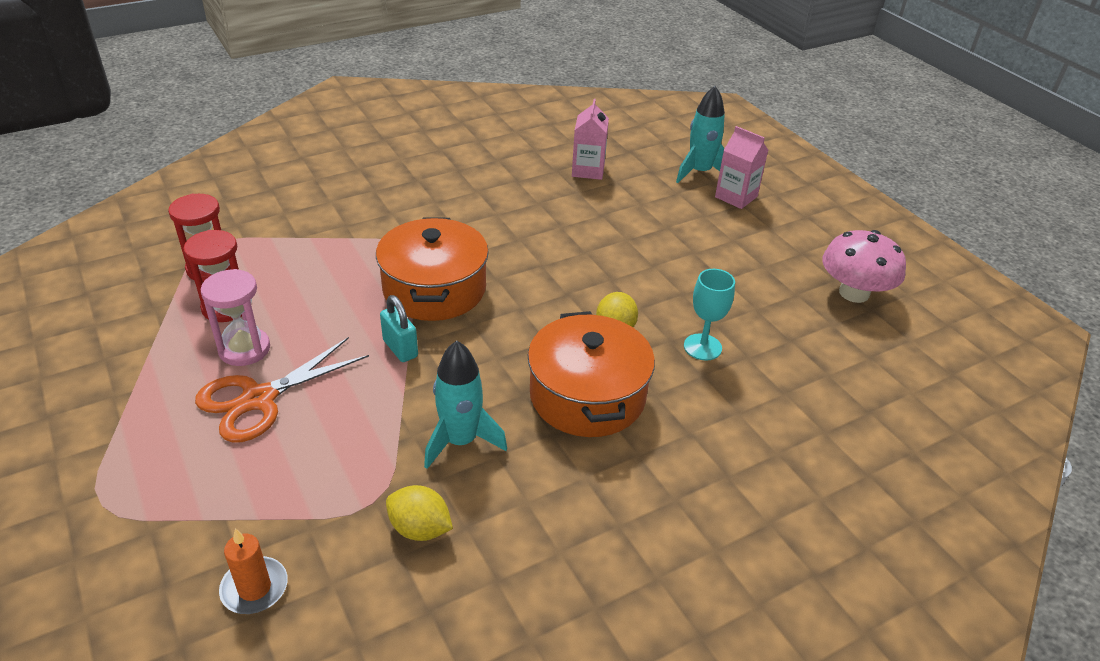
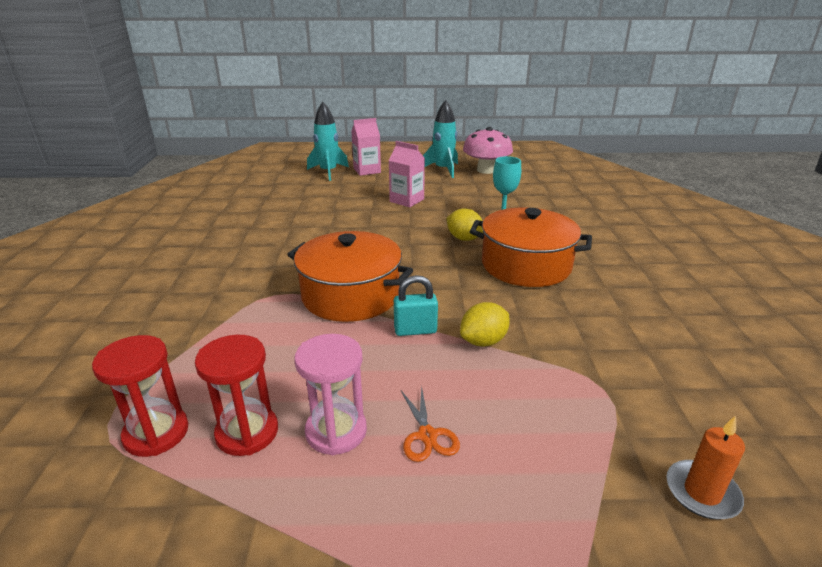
camera: 60 degrees left, 10 degrees down
(259, 399) = (427, 435): orange scissors -> orange scissors, size x0.51
(420, 529) = (642, 371): yellow lemon -> yellow lemon (483, 341)
(460, 441) = (548, 328): turquoise rocket -> turquoise rocket (443, 170)
(588, 170) = (276, 201): pink carton -> pink carton (406, 200)

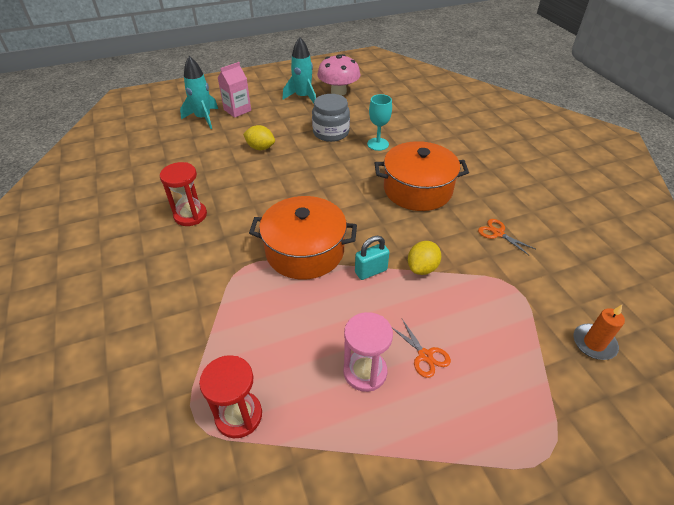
camera: 20 degrees left, 15 degrees up
(247, 432) = (304, 393): red hourglass -> red hourglass (190, 215)
(406, 200) = (292, 140): pink carton -> none
(454, 201) = (331, 132): none -> grey jar
(464, 238) = (359, 172): yellow lemon -> yellow lemon (260, 148)
(611, 328) = (498, 233): none -> orange scissors

